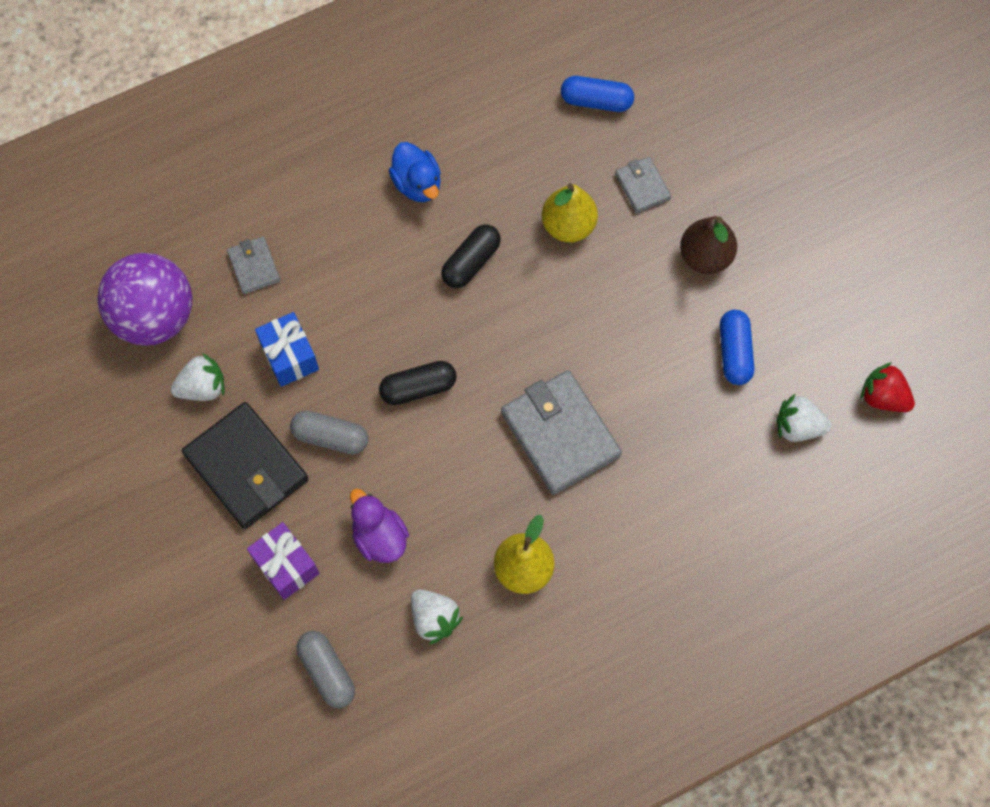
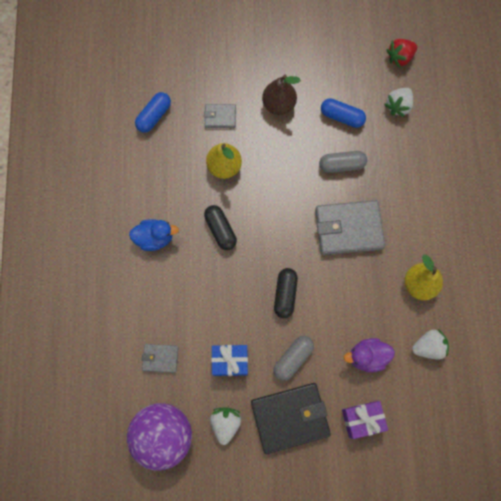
camera: 65 degrees left, 5 degrees up
(327, 672) = (435, 422): grey capsule -> grey capsule (341, 165)

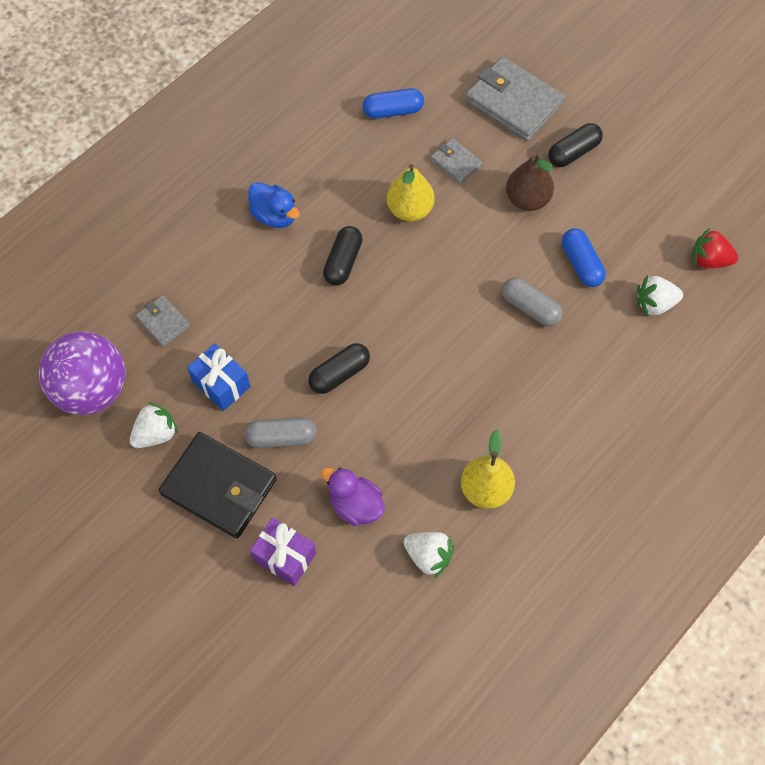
camera: 45 degrees right, 10 degrees down
(274, 56) = (573, 152): none -> black capsule
(348, 229) = (470, 372): grey wallet -> grey wallet (513, 102)

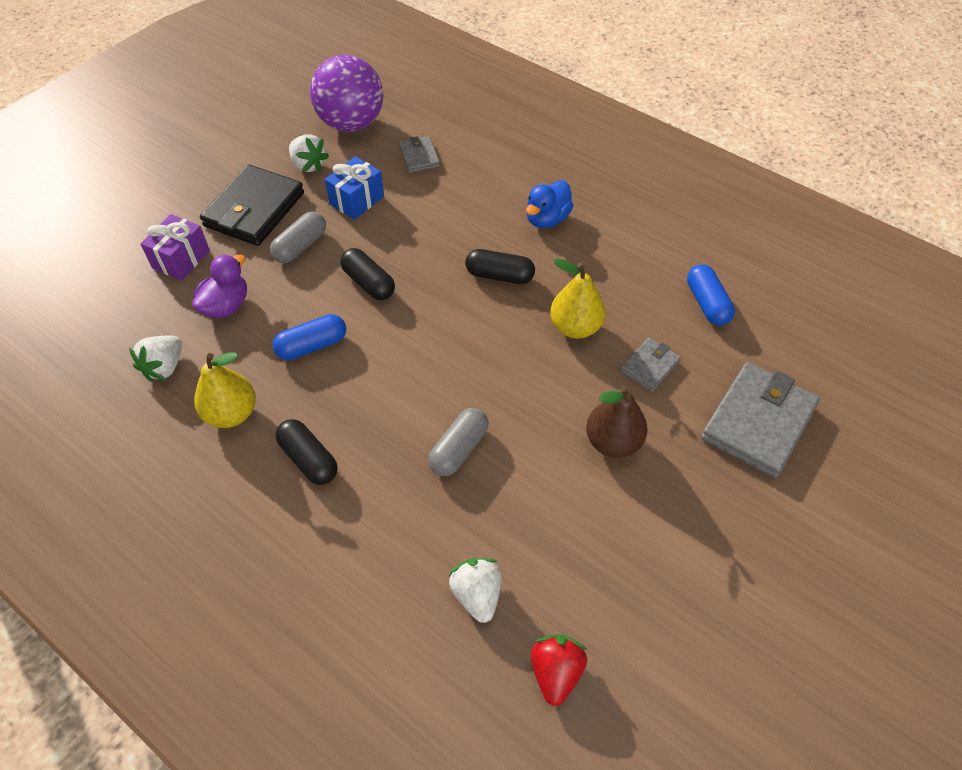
camera: 85 degrees right, 10 degrees down
(163, 322) = (419, 157): grey wallet -> grey wallet turned 60 degrees counterclockwise
(281, 438) = (300, 246): grey capsule -> grey capsule turned 45 degrees clockwise
(573, 152) = (698, 493): black capsule -> black capsule (309, 459)
(581, 264) = (527, 504): blue capsule -> blue capsule (312, 346)

